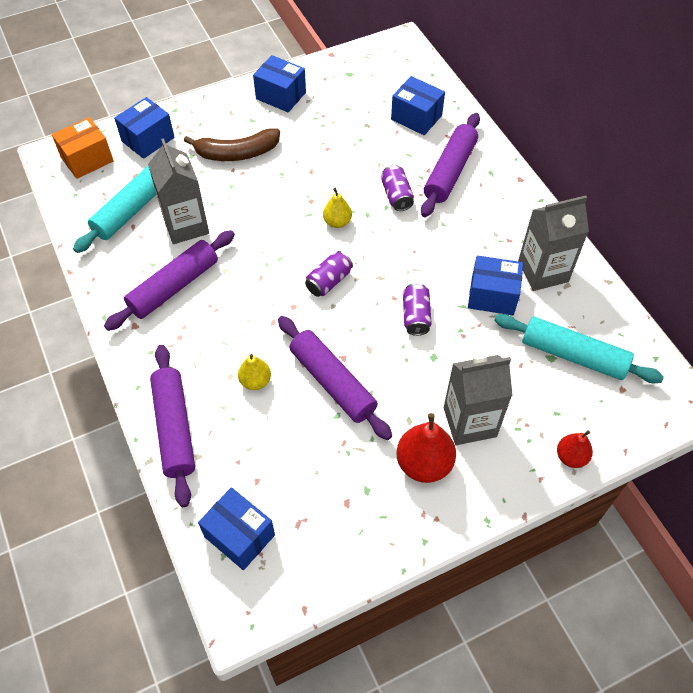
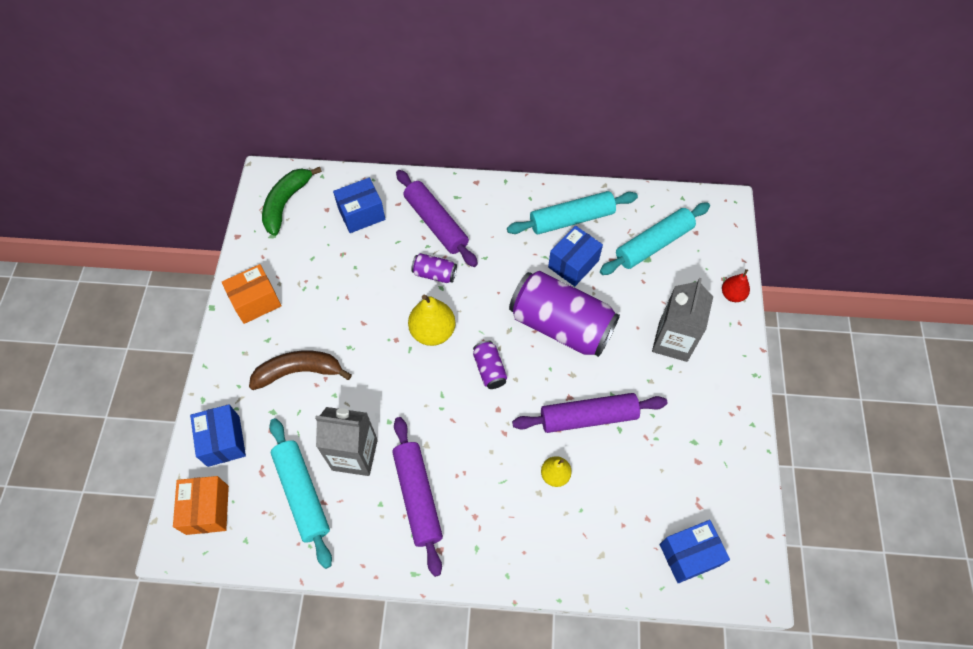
camera: 60 degrees left, 5 degrees up
(174, 428) = (565, 562): purple rolling pin -> none
(237, 153) = (299, 371): brown banana -> brown banana turned 120 degrees counterclockwise
(281, 96) = (256, 301): blue box -> orange box
(337, 222) = (433, 331): yellow pear -> yellow pear, size x1.69
(386, 66) = (286, 203): none -> green banana
(416, 316) = (561, 325): purple can -> purple can, size x2.28
(424, 464) = (691, 391): red pear -> none
(543, 271) = (571, 219): grey carton -> turquoise rolling pin

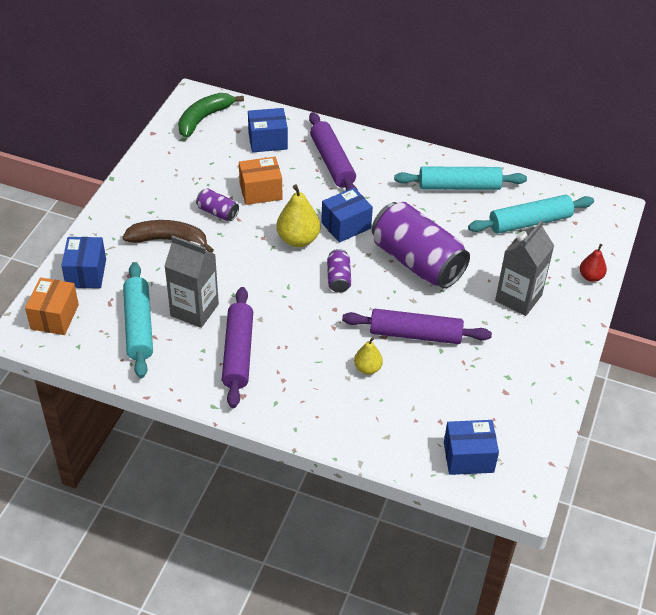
camera: 15 degrees right, 15 degrees down
(256, 301) = (151, 182): orange box -> orange box (260, 191)
(434, 274) = (316, 198): purple can -> purple can (217, 212)
(573, 264) = (447, 220): blue box -> blue box (346, 225)

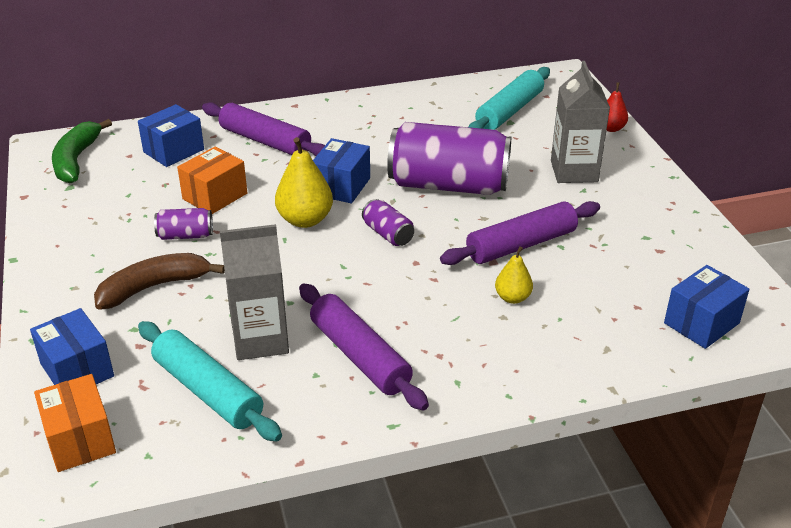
camera: 35 degrees left, 10 degrees down
(459, 186) = (413, 111): turquoise rolling pin -> none

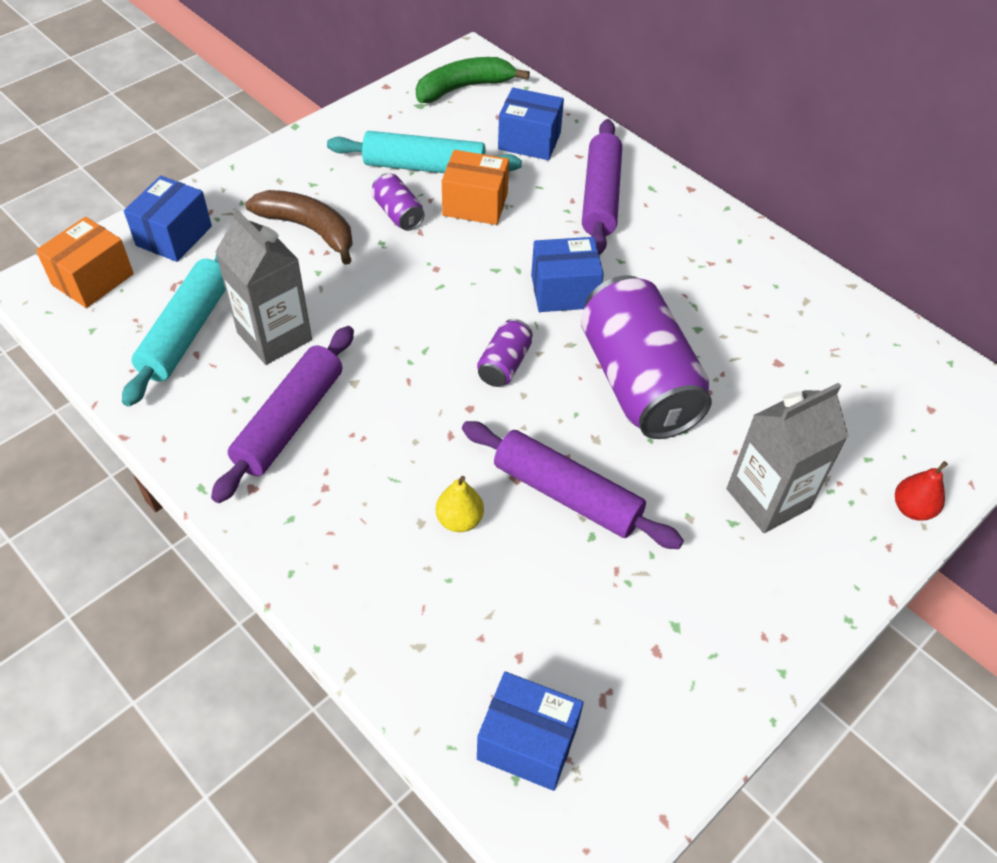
camera: 60 degrees right, 15 degrees up
(305, 220) = (483, 287): yellow pear -> none
(509, 111) = (854, 383): turquoise rolling pin -> turquoise rolling pin (424, 167)

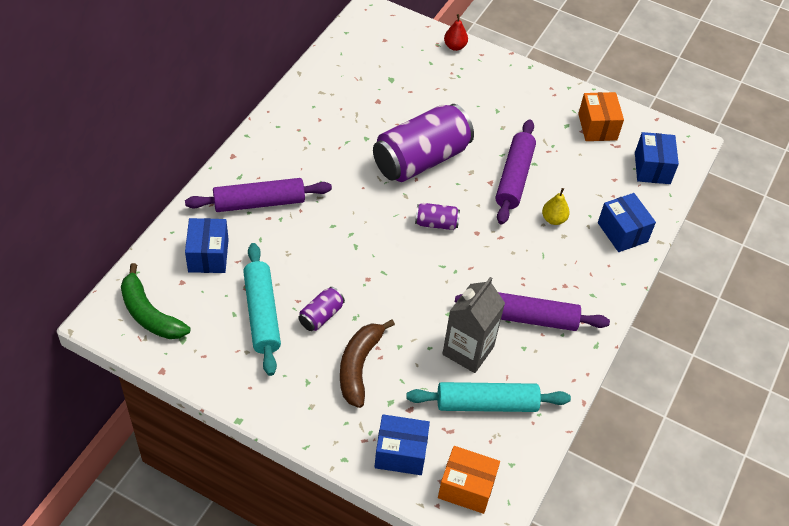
camera: 110 degrees left, 0 degrees up
(475, 204) = (294, 272): orange box -> orange box (597, 127)
(564, 291) = (361, 206): blue box -> blue box (622, 232)
(768, 498) = (475, 98): grey carton -> none

